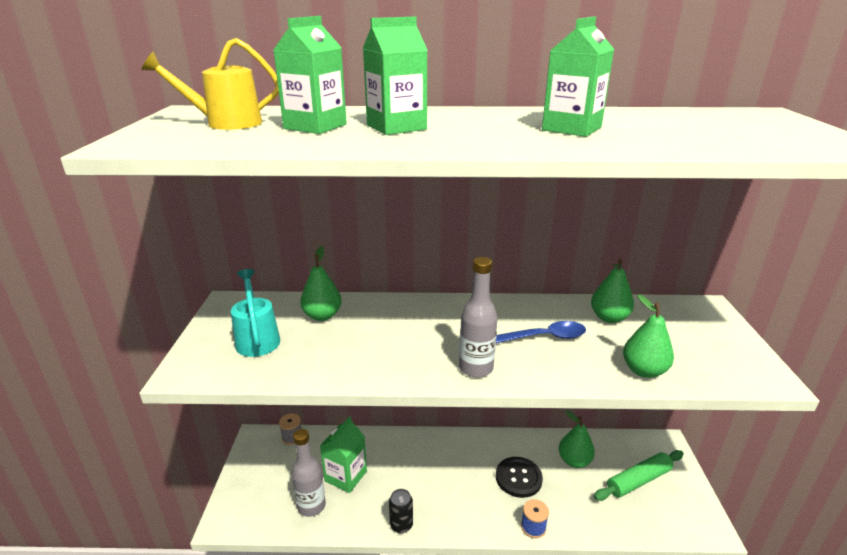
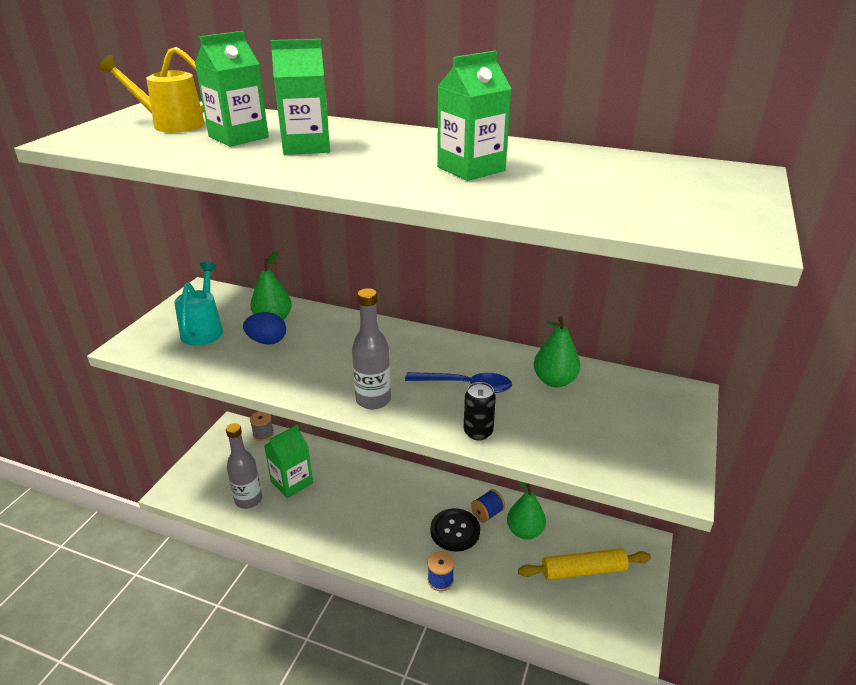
camera: 20 degrees right, 5 degrees up
(332, 336) = (267, 341): none -> blue egg
(401, 525) = (317, 540): black can -> black can (478, 432)
(535, 454) = (487, 513): none -> blue spool
(638, 480) = (583, 570): green rolling pin -> yellow rolling pin
(643, 370) = (540, 442): green pear -> none

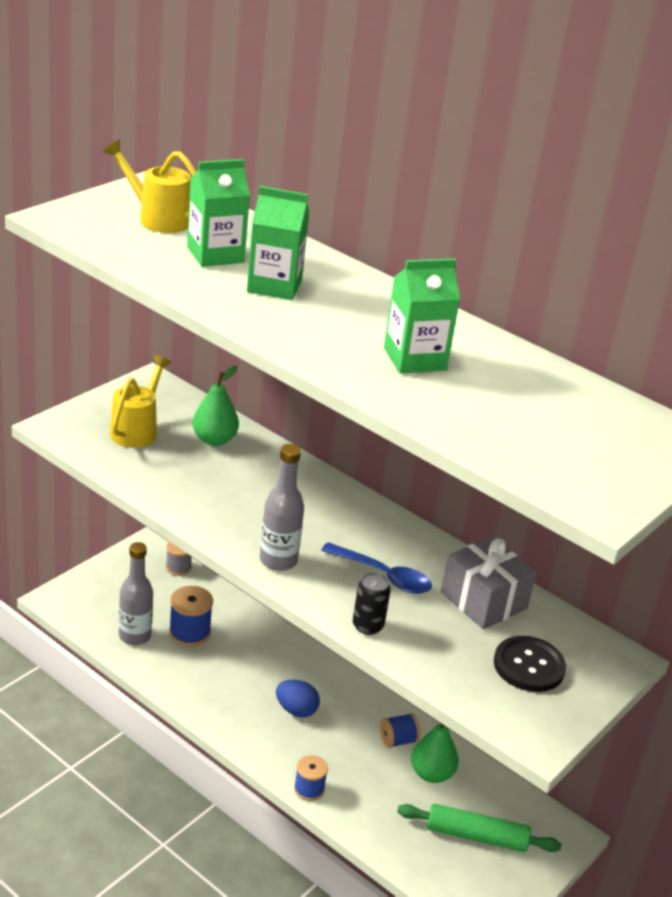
camera: 15 degrees right, 0 degrees up
(204, 329) = (137, 430): turquoise watering can -> yellow watering can
(267, 341) = (197, 463): blue egg -> blue egg (296, 710)
(292, 482) = (189, 632): green carton -> blue spool
(455, 531) = (350, 746): black button -> black button (529, 666)
(554, 381) = (483, 600): green pear -> grey gift
(583, 570) = (476, 836): yellow rolling pin -> green rolling pin

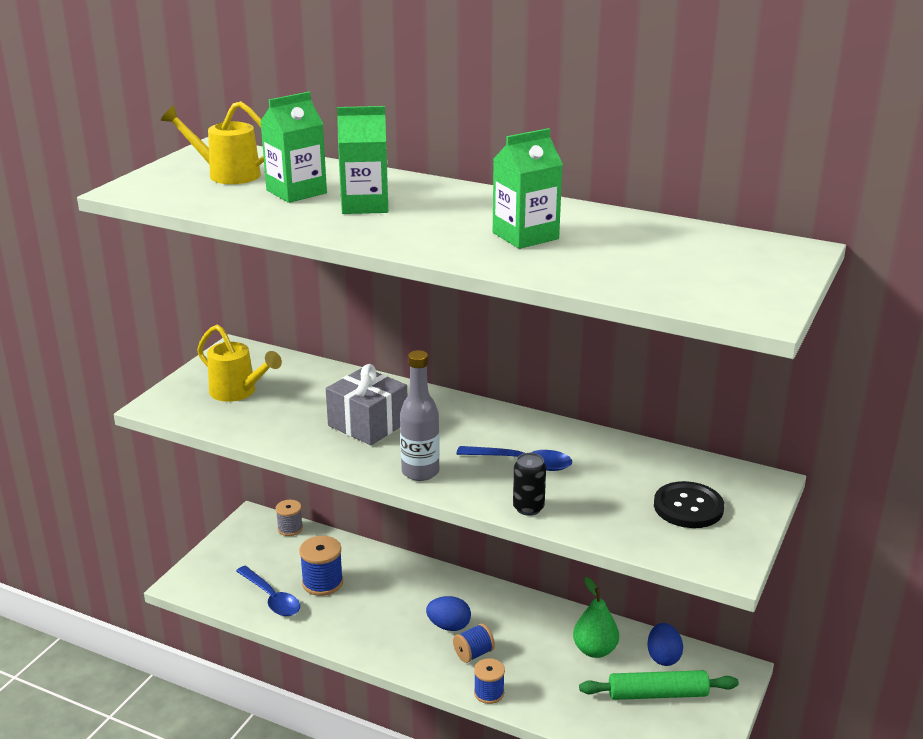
camera: 10 degrees left, 5 degrees down
(135, 636) = (271, 598): grey bottle -> blue spoon
(137, 430) = (238, 392): yellow watering can -> yellow watering can turned 120 degrees clockwise
(214, 440) = (315, 385): green pear -> none
(398, 740) = (552, 629): blue spool -> blue spool (473, 654)
(483, 600) = (621, 463): grey gift -> grey gift (368, 424)
(498, 800) = (663, 657): none -> blue egg

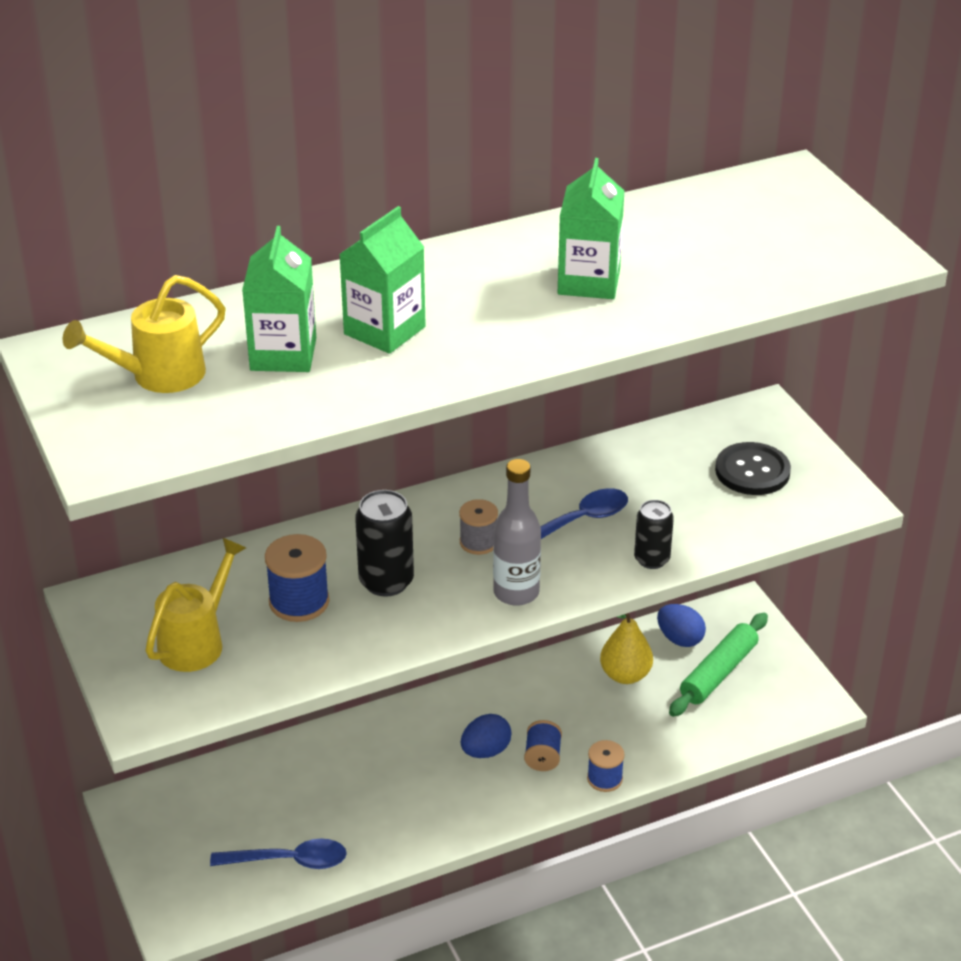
camera: 50 degrees left, 10 degrees up
(238, 392) = (197, 642): yellow watering can -> yellow watering can turned 45 degrees counterclockwise
(290, 528) = (185, 782): grey spool -> grey spool (478, 542)
(322, 582) = (311, 806): blue spool -> blue spool (299, 602)
(368, 424) = (386, 581): grey gift -> black can
(595, 650) = (625, 675): green pear -> yellow pear

